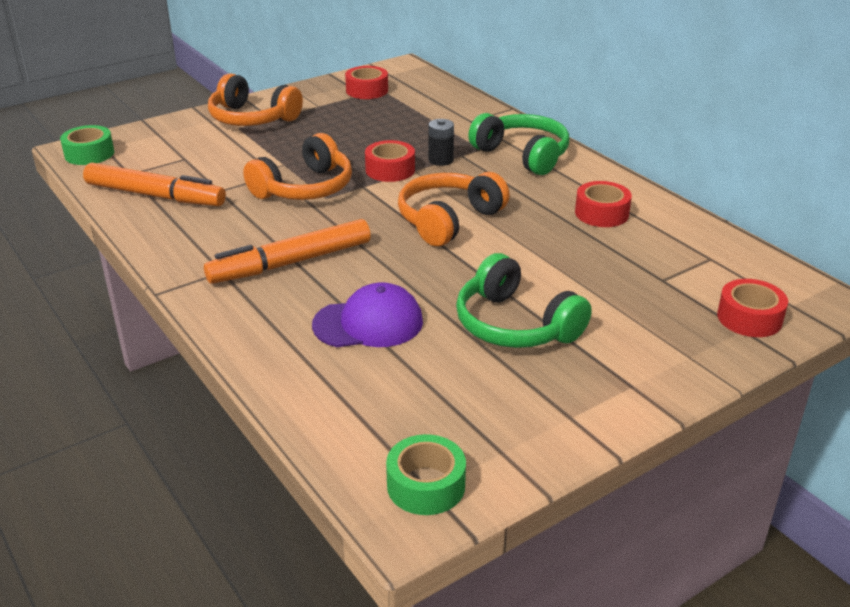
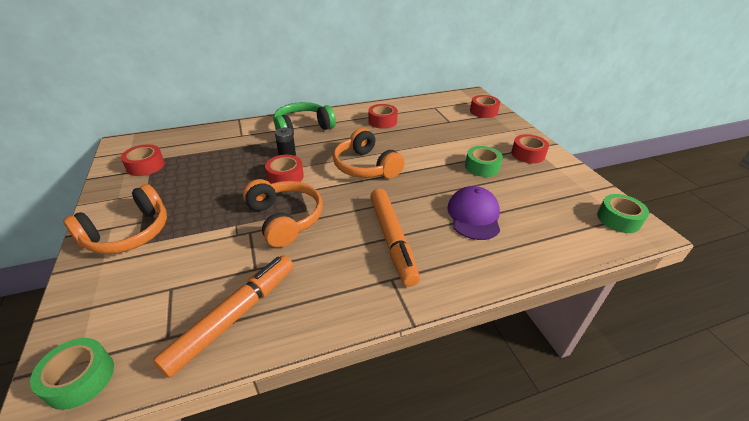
camera: 75 degrees left, 5 degrees up
(515, 325) = (482, 167): green headphones -> green tape
(599, 379) = (528, 154): none -> red tape

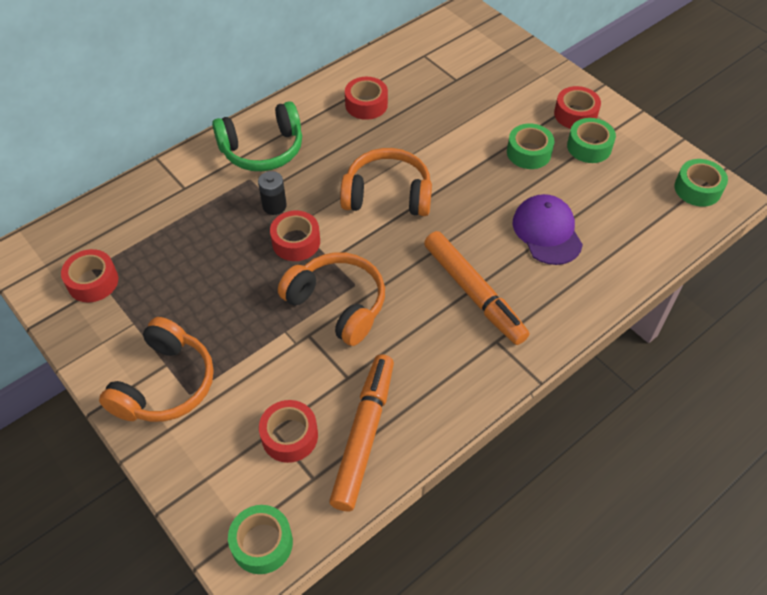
camera: 20 degrees left, 15 degrees up
(302, 128) = (263, 149): green headphones -> green headphones turned 150 degrees counterclockwise
(365, 166) = (387, 195): orange headphones -> orange headphones turned 150 degrees clockwise
(483, 111) = (493, 46): red tape -> red tape (289, 436)
(531, 173) = (589, 147): none -> green tape

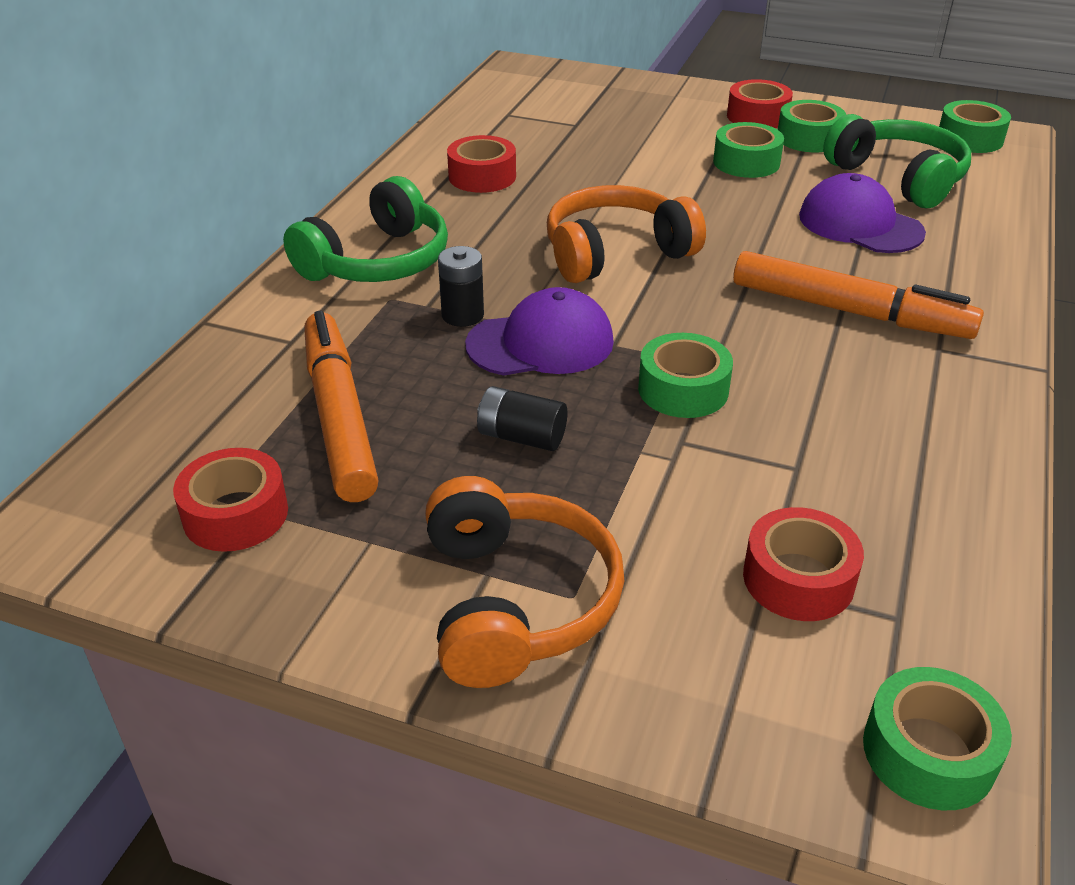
camera: 30 degrees left, 15 degrees down
(239, 296) = (521, 437): none -> black battery
(296, 242) = (540, 343): red tape -> purple cap
(338, 304) = (683, 389): orange headphones -> green tape
(364, 435) = (903, 527): orange marker -> orange marker (339, 416)
(611, 204) = (898, 178): none -> green headphones

